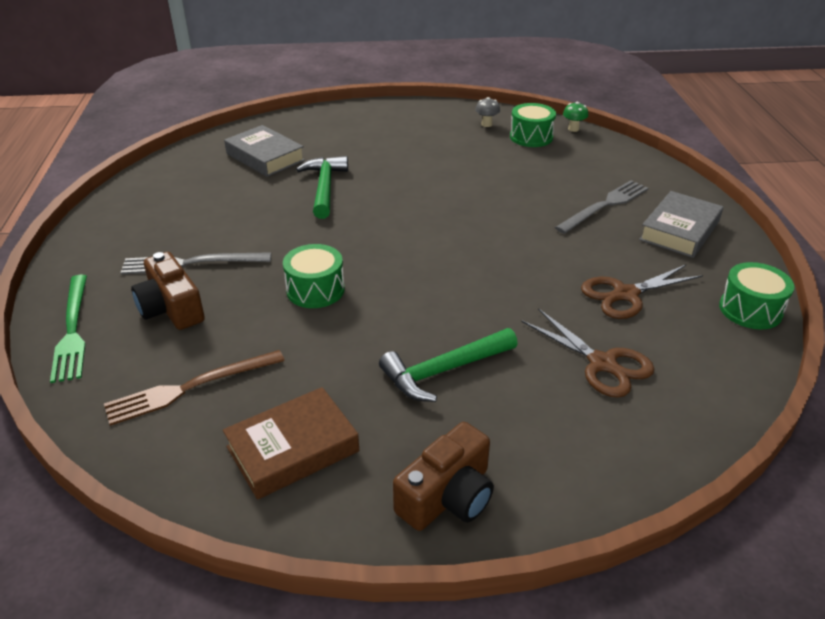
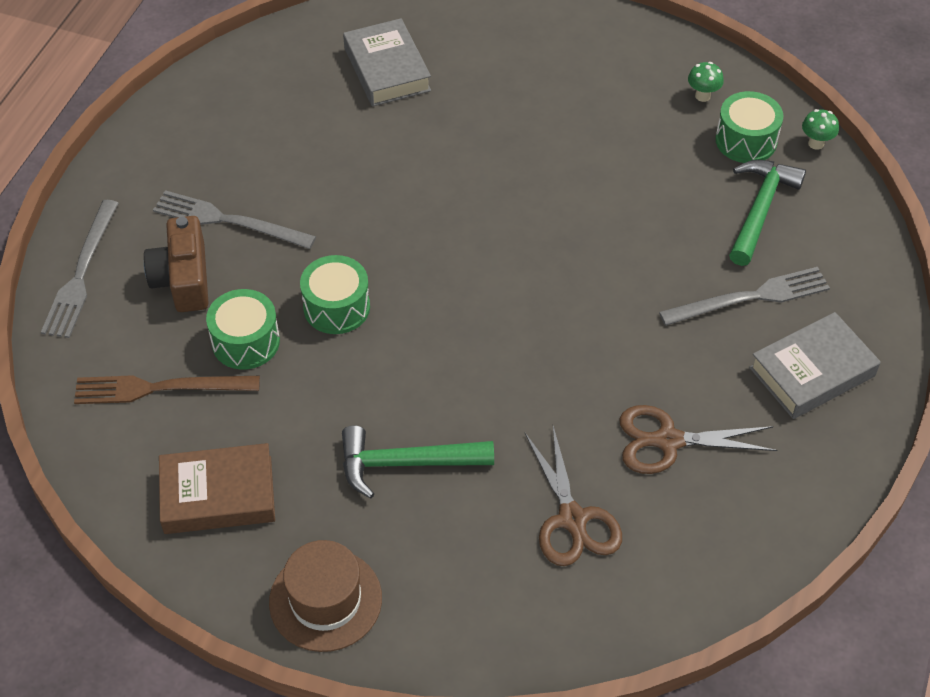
camera: 25 degrees right, 15 degrees up
(72, 330) = (81, 273): green fork -> grey fork
(324, 187) = (429, 148): green hammer -> green hammer (760, 209)
(448, 496) = (325, 600): brown camera -> brown hat
(486, 124) = (702, 96): grey mushroom -> green mushroom
(750, 310) = (795, 517): green drum -> green drum (246, 341)

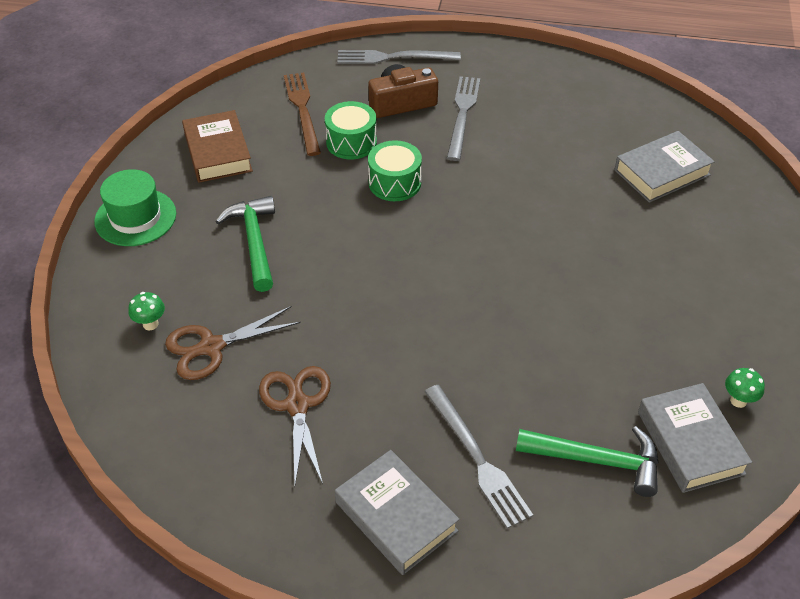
camera: 80 degrees right, 5 degrees down
(325, 600) = (135, 217): brown hat -> green hat
(746, 140) = (690, 443): green drum -> grey book
(816, 143) = (714, 509): green mushroom -> green mushroom (150, 324)

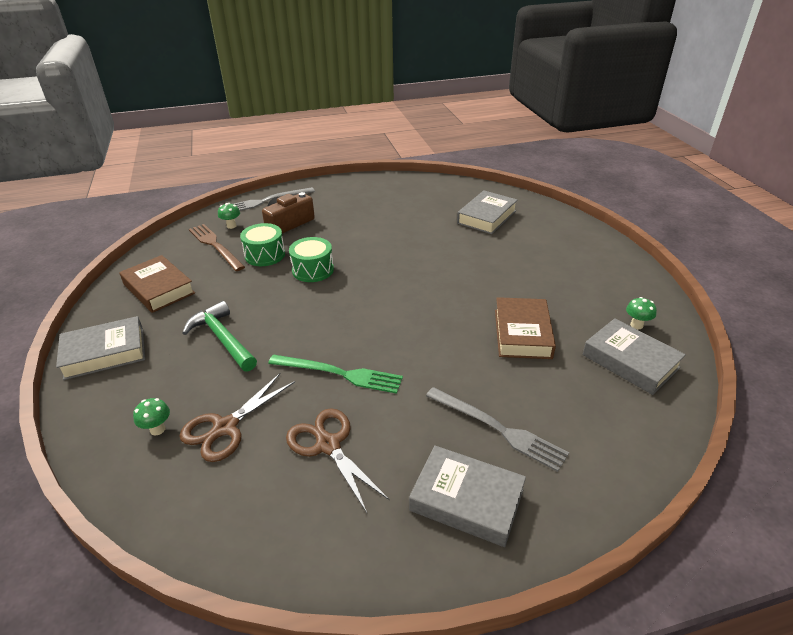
camera: 25 degrees left, 10 degrees down
(135, 217) = (105, 353): green hat -> grey book
(334, 85) = (231, 226): none -> green mushroom
(351, 330) = (339, 373): none -> green fork
(462, 114) = (335, 219): grey fork -> none
(586, 358) = (522, 333): none -> brown book
(597, 460) = (581, 396): green hammer -> none

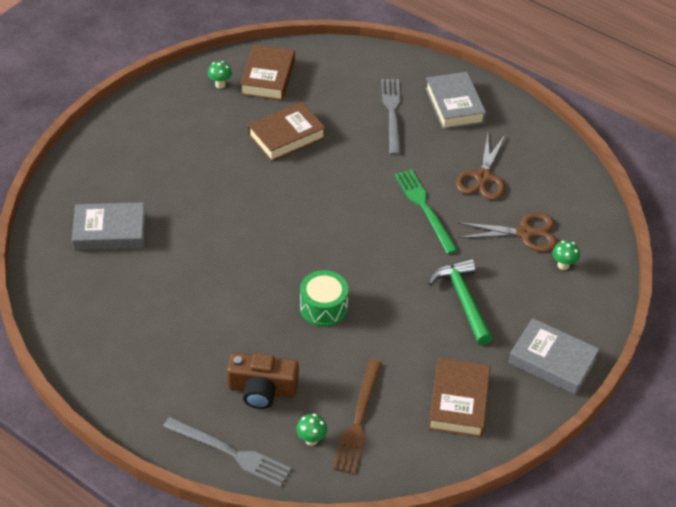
camera: 130 degrees left, 10 degrees up
(222, 339) = (463, 300): green hammer -> green hammer turned 150 degrees clockwise
(265, 255) = (334, 363): green drum -> none
(630, 361) = (268, 77): grey book -> brown book

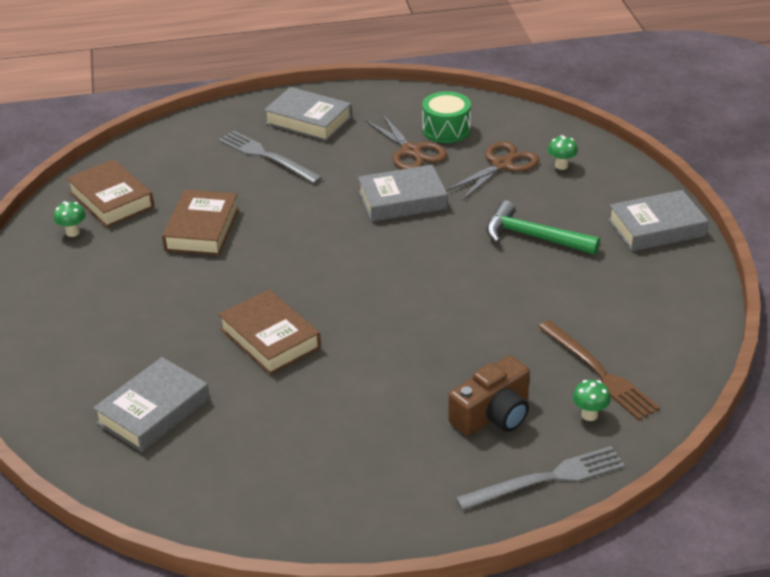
camera: 45 degrees left, 10 degrees down
(323, 307) = (441, 321): green drum -> green drum (446, 130)
(424, 208) = (402, 200): green fork -> grey book
(458, 402) = (644, 302): brown book -> brown book (270, 338)

